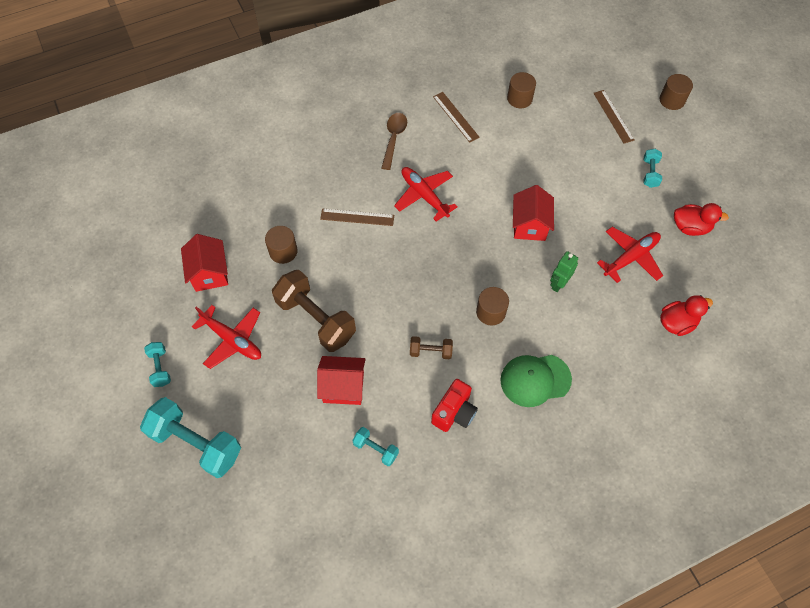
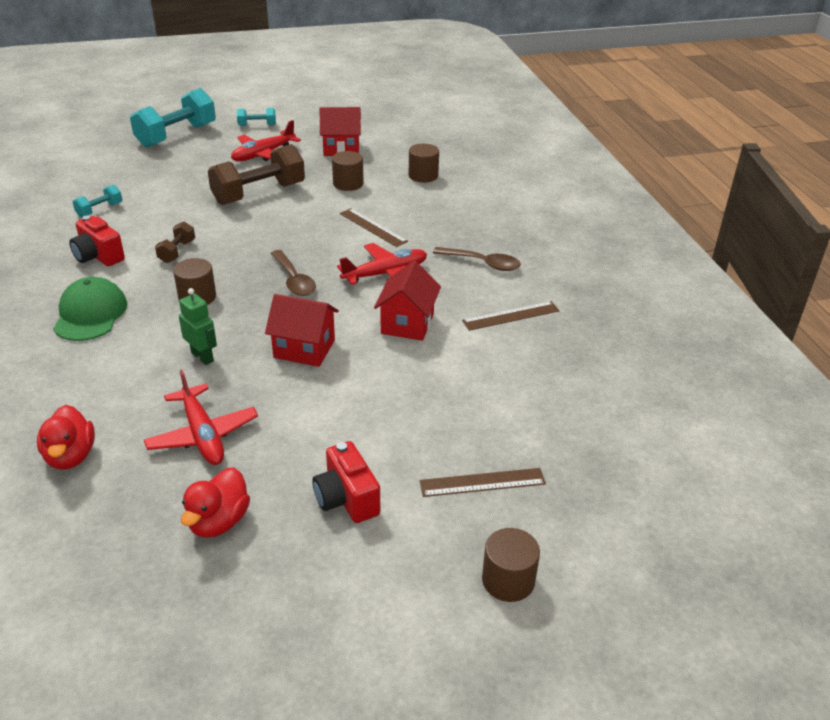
camera: 100 degrees right, 25 degrees down
(343, 387) = (175, 201): red house -> red house (407, 323)
(357, 217) = (373, 227): brown ruler -> brown ruler turned 60 degrees counterclockwise
(449, 253) = (294, 280): none -> brown spoon
(519, 98) = (537, 381): brown cylinder -> brown cylinder (423, 176)
(650, 173) = (346, 499): turquoise dumbbell -> red camera

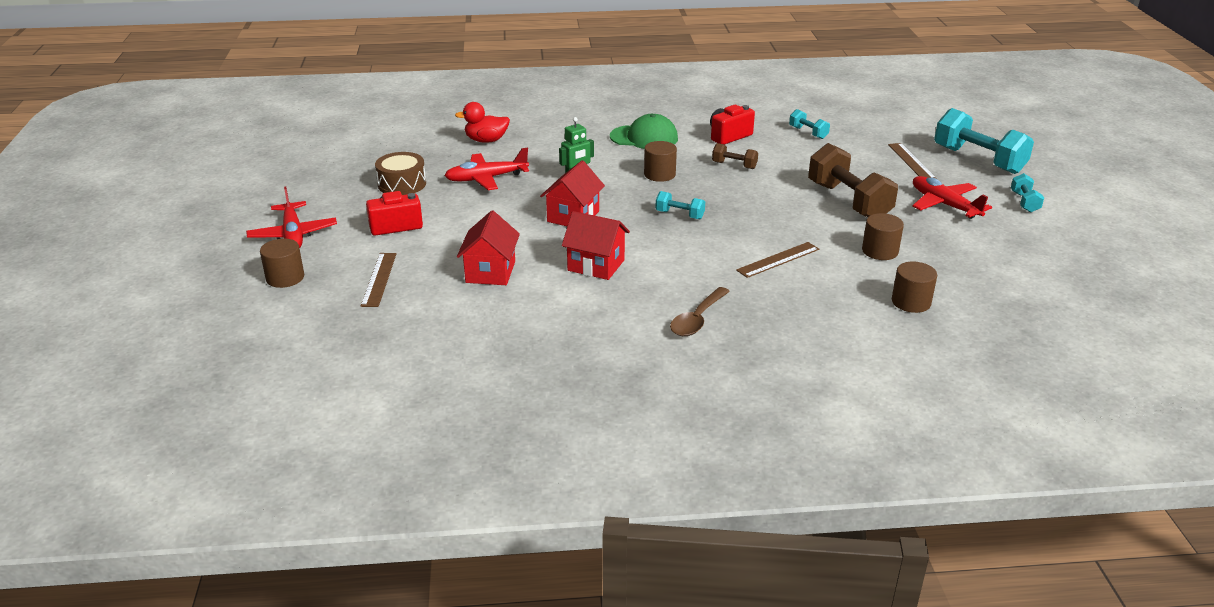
camera: 100 degrees right, 5 degrees down
(219, 521) = (402, 184): red duck -> brown drum
(294, 280) = (679, 215): brown spoon -> turquoise dumbbell
(341, 149) = (974, 252): red house -> red house (490, 272)
(386, 274) = (684, 260): red plane -> red plane (293, 234)
(511, 316) = (594, 323): brown ruler -> brown ruler (911, 161)

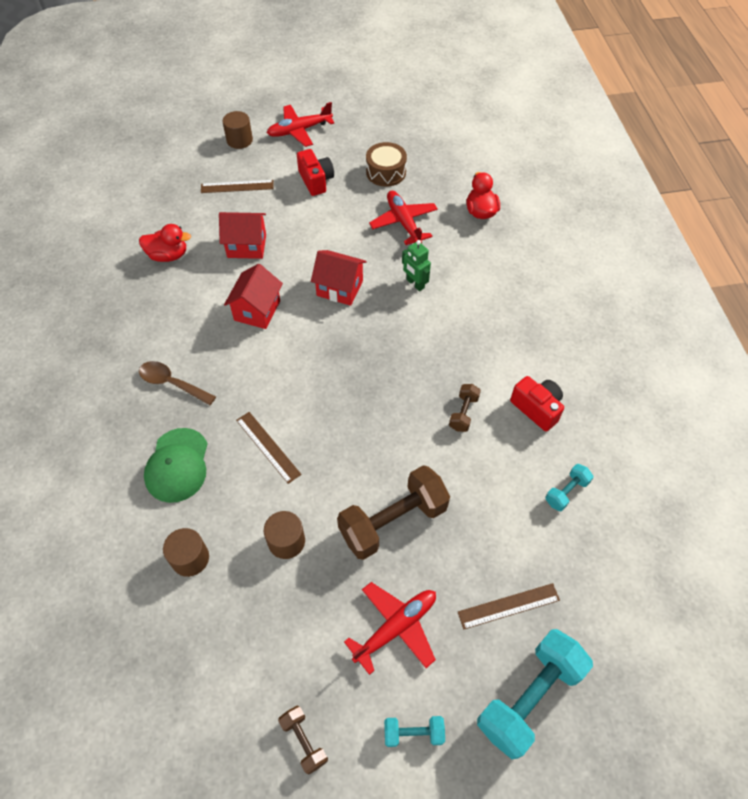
camera: 85 degrees right, 25 degrees up
(489, 329) = (168, 255): none -> red duck
(644, 137) = (515, 331): green cap -> green cap (177, 465)
(659, 174) = (431, 348): brown cylinder -> none
(679, 215) = (349, 367): turquoise dumbbell -> none
(1052, 246) = (304, 741): none -> brown dumbbell

